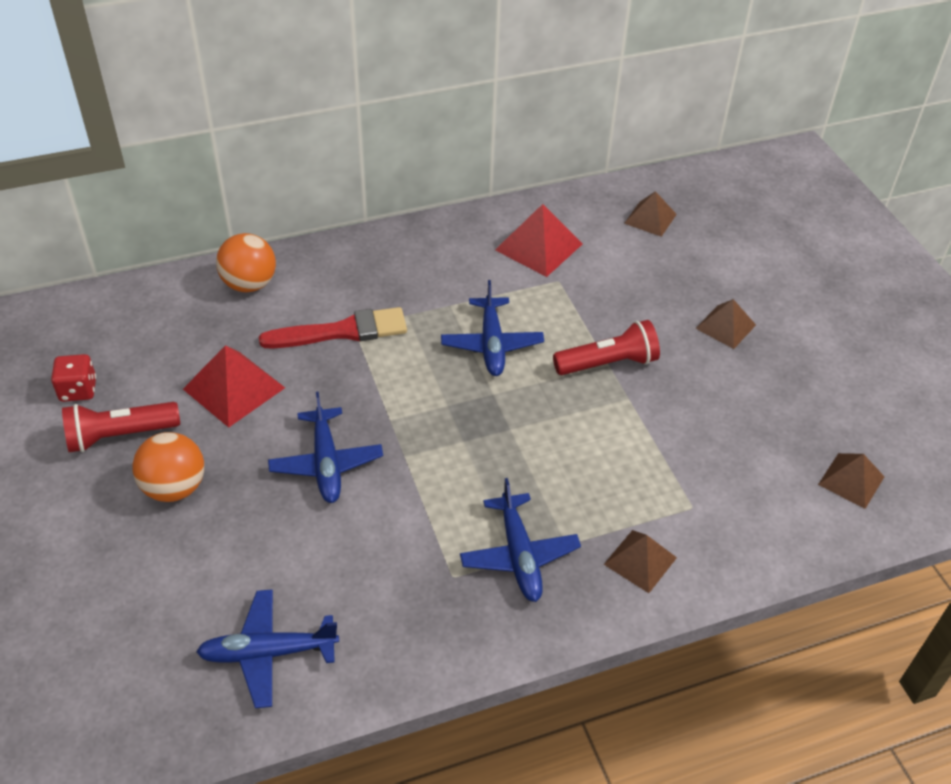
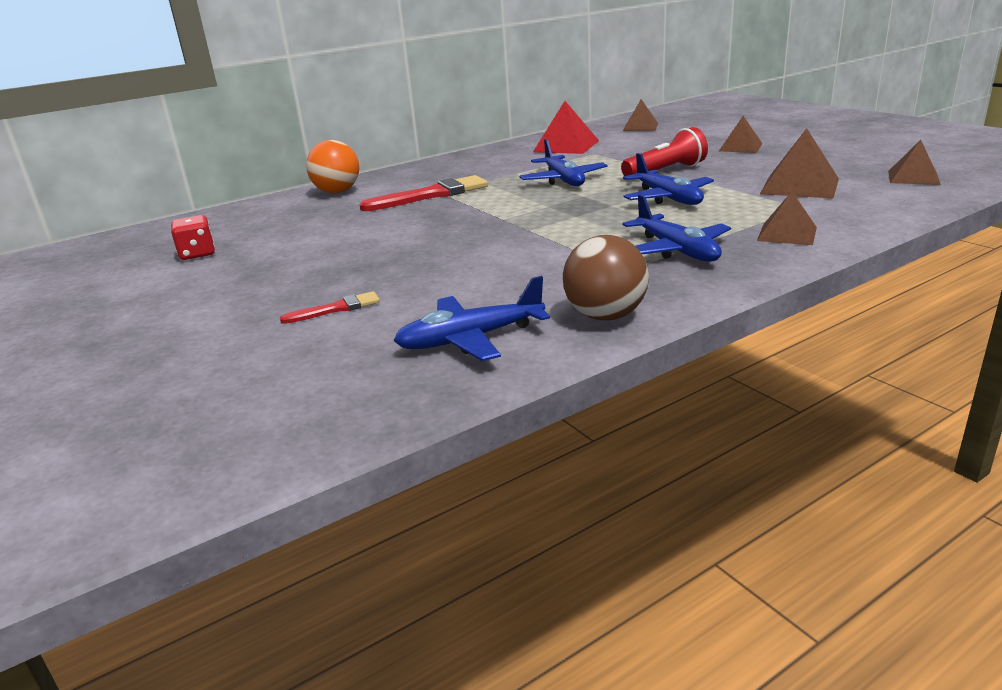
camera: 10 degrees left, 20 degrees down
(120, 436) = (249, 266): red flashlight -> none
(174, 488) = (317, 278): orange ball -> none
(175, 555) = (336, 309): none -> red brush
(233, 388) = (349, 230): red pyramid -> none
(326, 463) = (459, 244): blue plane -> blue plane (668, 198)
(394, 656) = (605, 316): none -> brown ball
(722, 456) = (800, 186): none -> brown pyramid

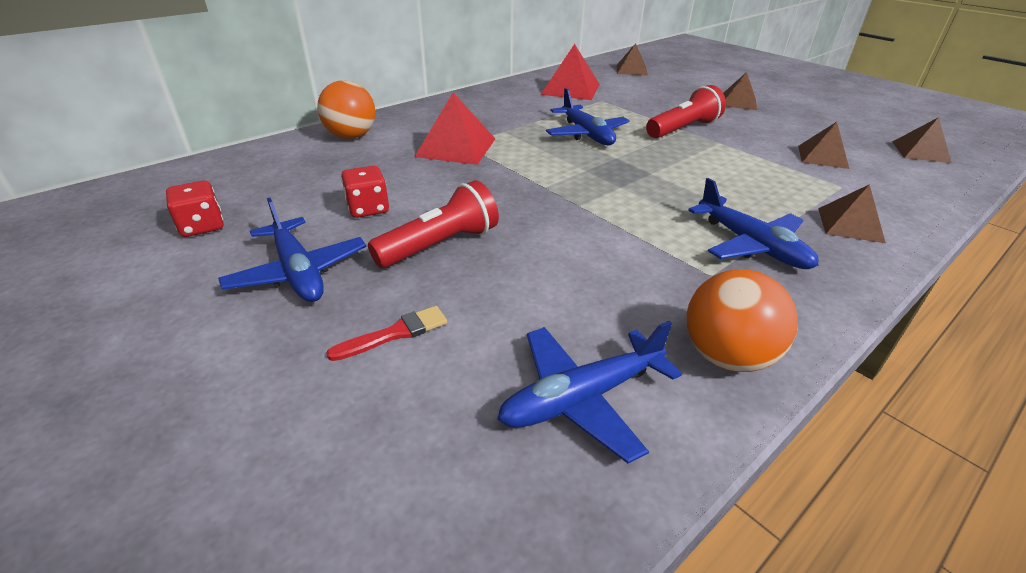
camera: 10 degrees left, 10 degrees up
(337, 239) = (368, 209): none -> red dice
(391, 259) = (440, 245): none -> red flashlight
(431, 195) = (456, 147): red brush -> red pyramid
(605, 316) = (726, 356): brown ball -> orange ball
(668, 198) = (703, 166): blue plane -> blue plane (298, 272)
(800, 186) = (822, 156): brown pyramid -> brown pyramid, size x0.65

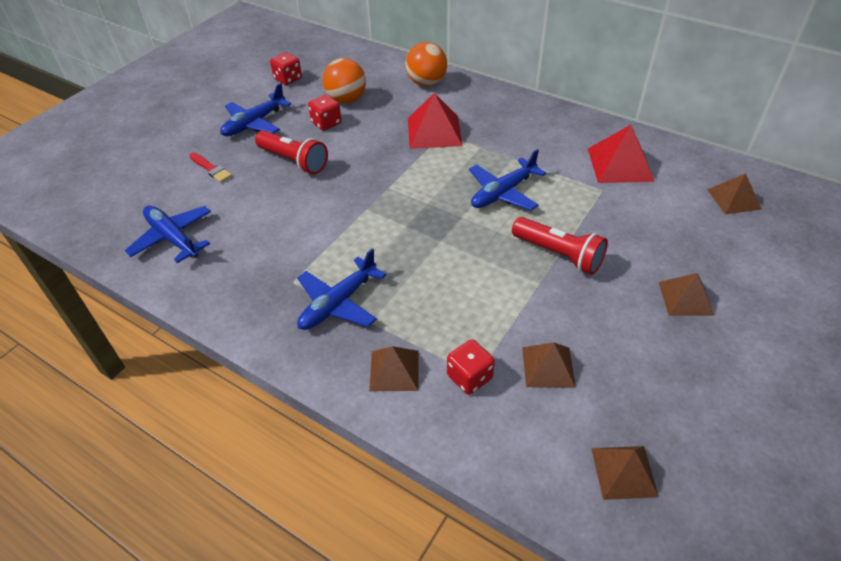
camera: 75 degrees right, 10 degrees up
(726, 356) = (210, 290): orange ball -> orange ball (346, 99)
(846, 189) = (469, 377): none -> red dice

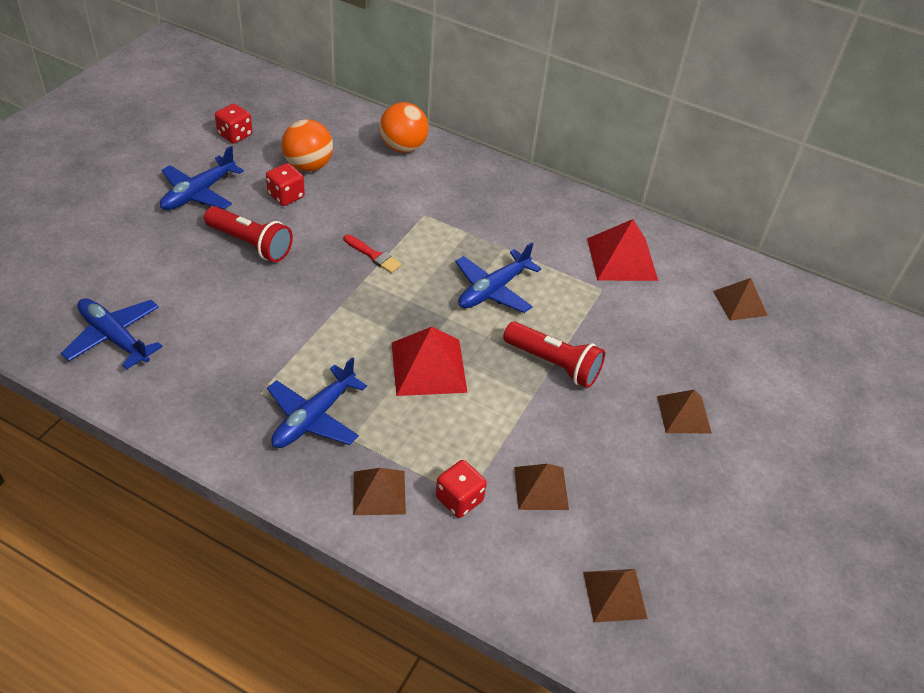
camera: 10 degrees left, 0 degrees up
(211, 169) = (151, 251): red brush -> red brush (373, 255)
(434, 131) = (414, 211): red pyramid -> red pyramid (428, 367)

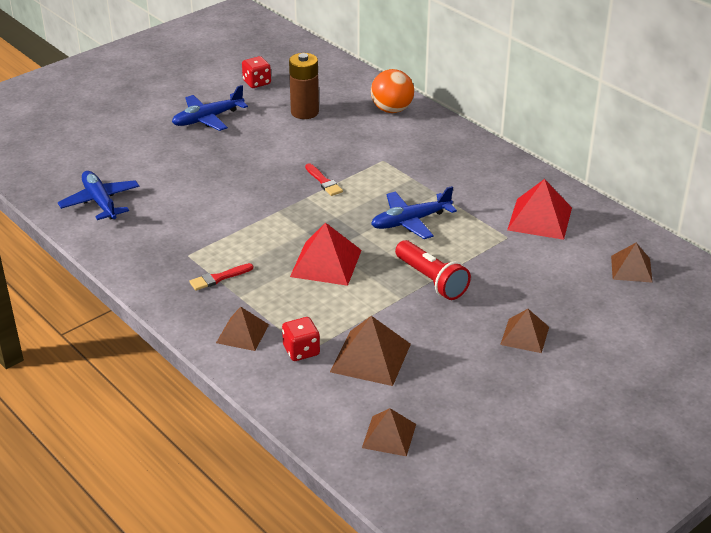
camera: 25 degrees right, 10 degrees down
(251, 244) = (230, 159): red flashlight -> none
(286, 196) = (275, 130): red dice -> none
(308, 166) = (304, 112): orange ball -> brown battery
(314, 417) = (219, 278): blue plane -> red brush
(541, 488) = (371, 358): brown pyramid -> brown pyramid, size x1.53

